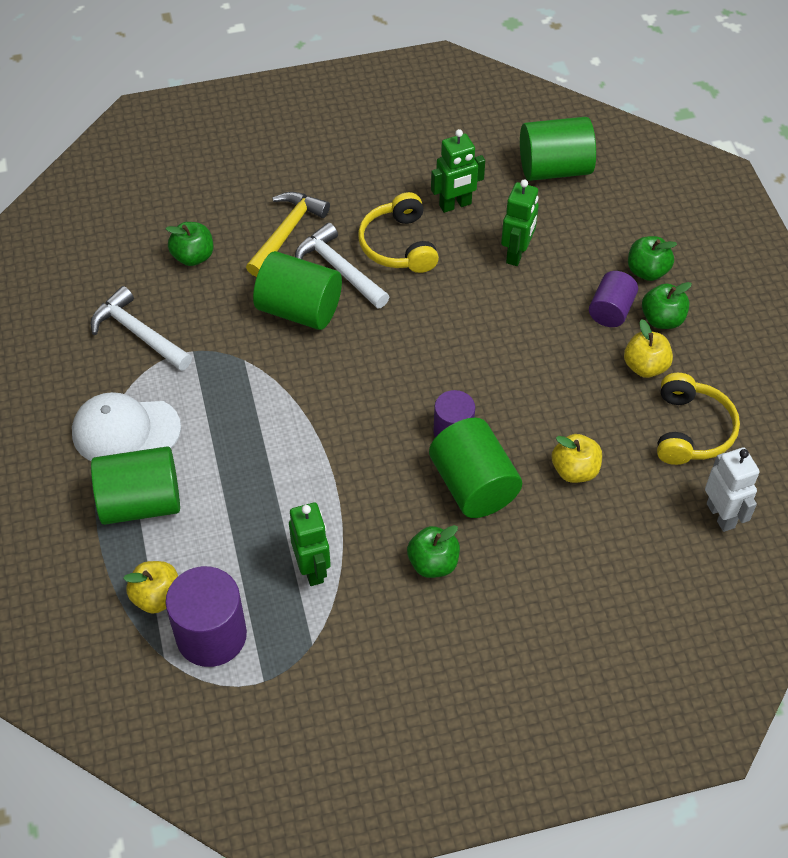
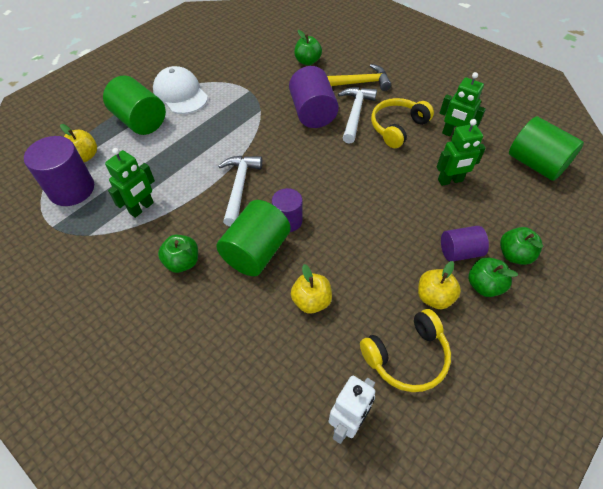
camera: 55 degrees right, 0 degrees up
(138, 333) = (243, 68): white hammer -> white hammer (239, 187)
(299, 309) = (312, 113): green cylinder -> purple cylinder

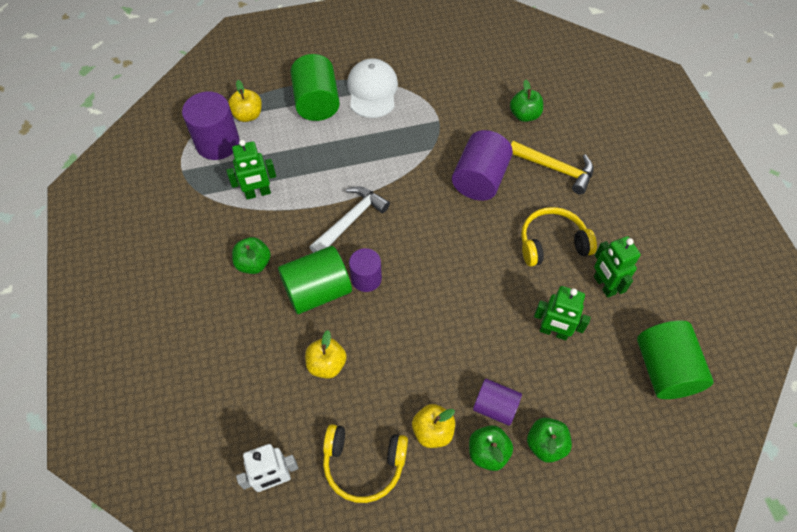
camera: 35 degrees right, 5 degrees up
(355, 113) = (522, 203): white hammer -> none

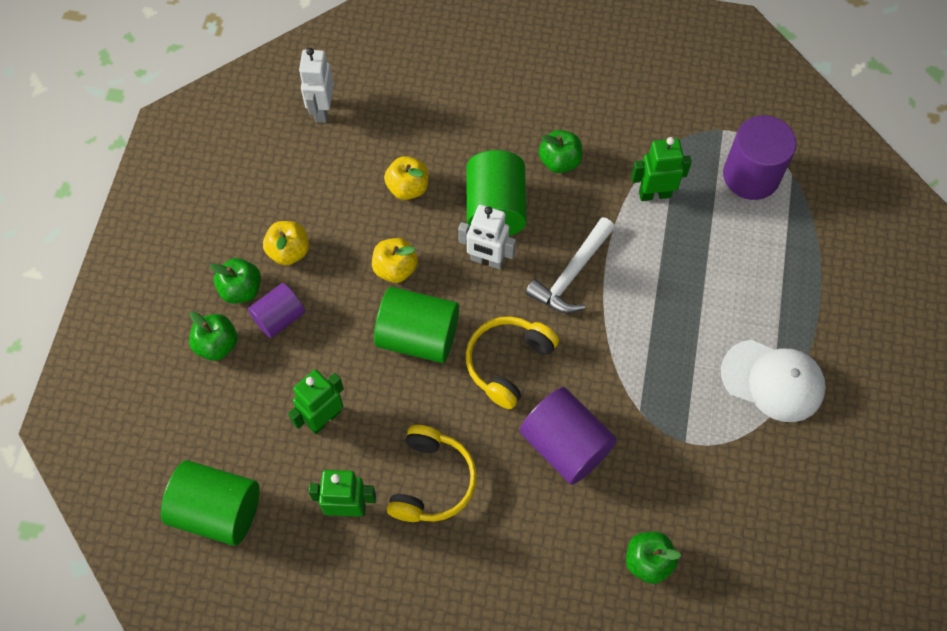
camera: 115 degrees right, 5 degrees up
(248, 115) = (785, 220): yellow apple -> yellow apple (395, 269)
(258, 193) = (654, 194): green robot -> green robot turned 75 degrees clockwise
(317, 102) = (777, 305): green cylinder -> green cylinder (418, 337)
(350, 220) = (571, 274): white hammer -> white hammer turned 60 degrees clockwise
(363, 464) = (293, 182): yellow headphones -> yellow headphones (508, 363)
(366, 278) = (487, 260): purple cylinder -> white robot
(555, 169) = (538, 550): yellow hammer -> none

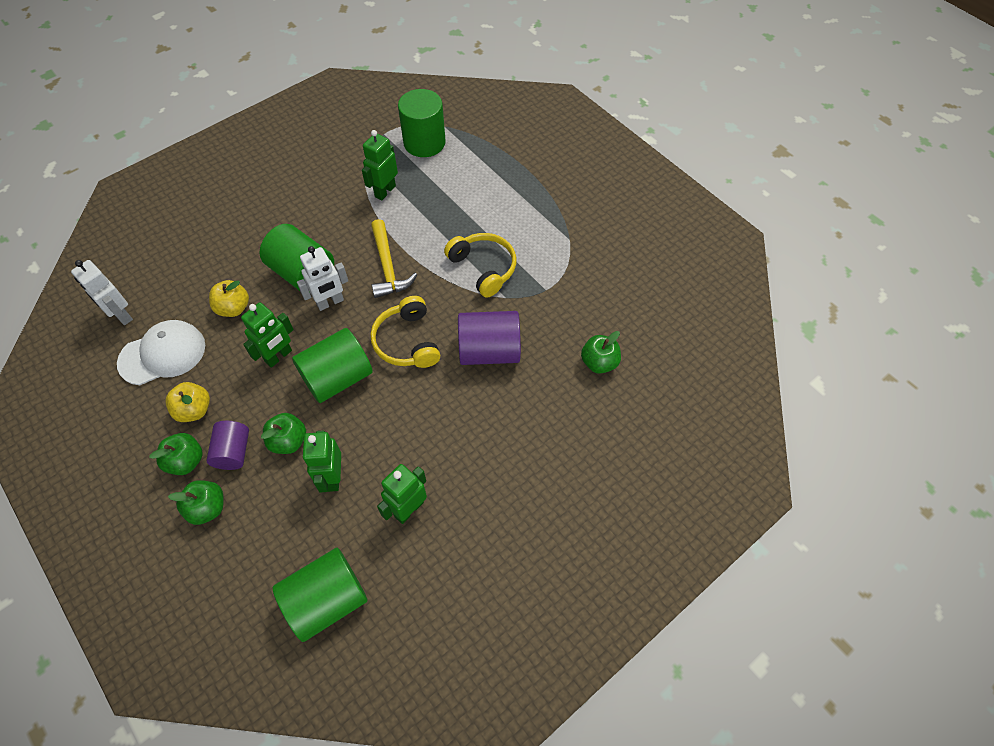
camera: 50 degrees left, 5 degrees down
(395, 269) = (279, 356): yellow apple -> green robot
(432, 481) = (440, 443): yellow headphones -> yellow headphones (483, 268)
(559, 161) = (312, 219): green apple -> green apple (288, 441)
(571, 274) = (388, 267): white hammer -> yellow hammer
(751, 176) = (424, 142): purple cylinder -> green cylinder
(773, 381) = (551, 223): white cap -> white cap (163, 354)

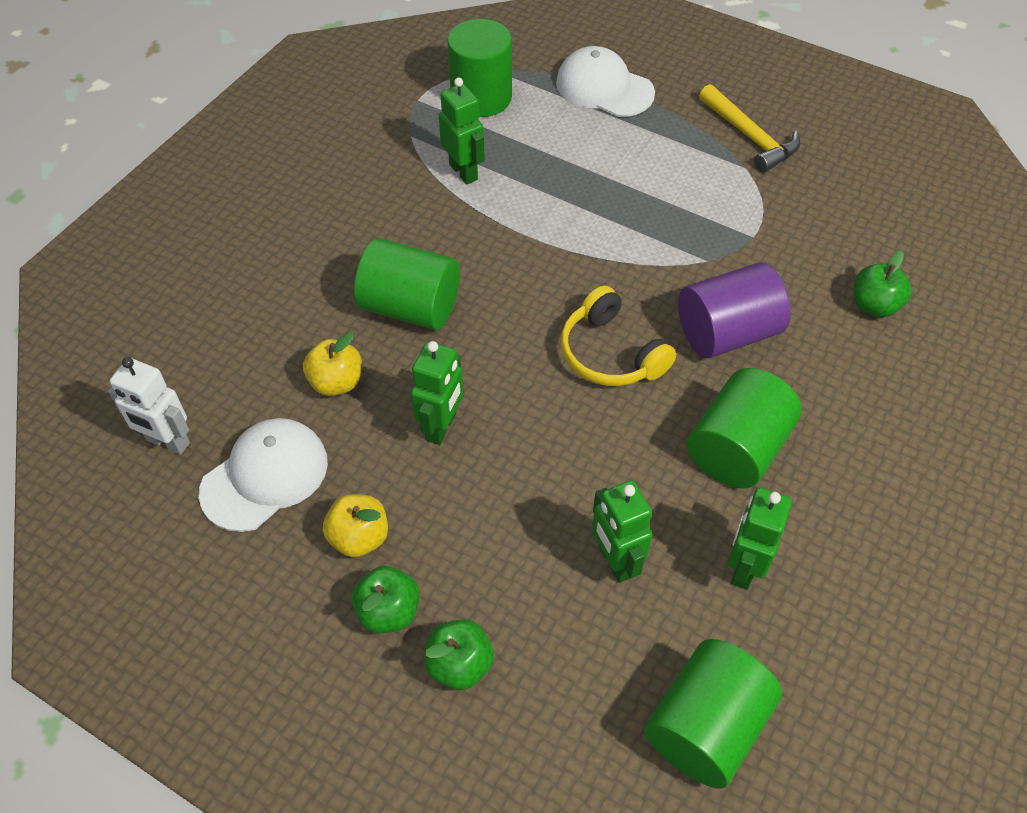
camera: 20 degrees left, 5 degrees down
(233, 452) = (452, 575): purple cylinder -> none
(288, 441) = (523, 534): green apple -> none
(330, 302) = (473, 334): white robot -> none
(338, 378) = (543, 429): green cylinder -> green cylinder (737, 449)
(385, 191) = (464, 172): green robot -> green robot turned 135 degrees clockwise
(388, 267) = (526, 266): yellow hammer -> yellow hammer (749, 137)
(483, 268) = (656, 232): yellow headphones -> none
(508, 157) = (604, 88): none -> white cap

